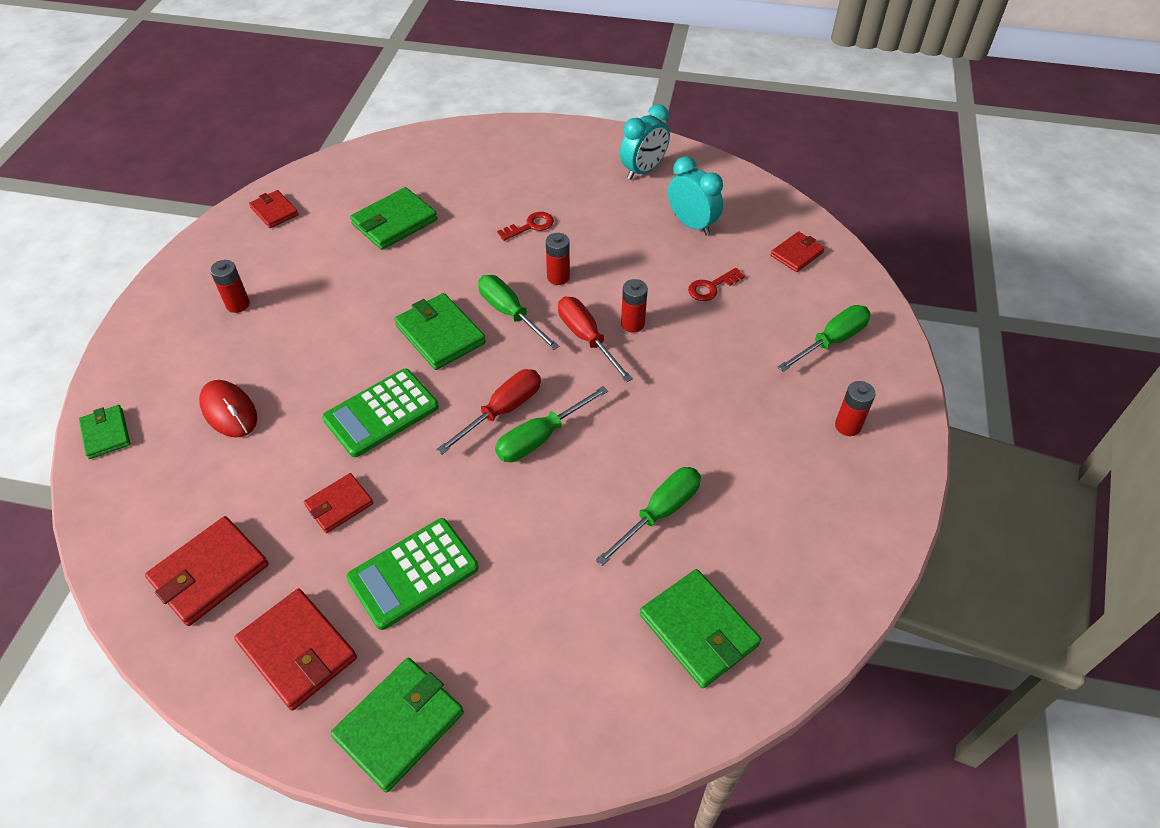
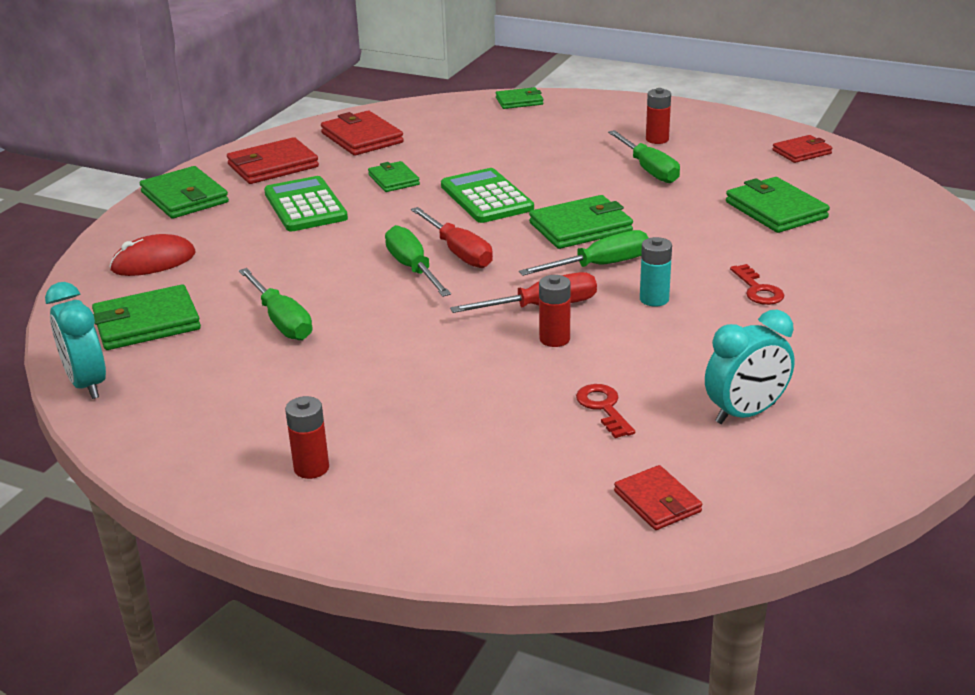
camera: 105 degrees right, 20 degrees down
(229, 411) = (521, 139): red mouse -> red mouse (153, 262)
(339, 505) = (393, 180): red wallet -> green wallet
(558, 277) = (654, 299): red battery -> turquoise battery
(643, 170) = (885, 390): turquoise clock -> turquoise clock (87, 384)
(831, 341) = (461, 491): green screwdriver -> green screwdriver (649, 170)

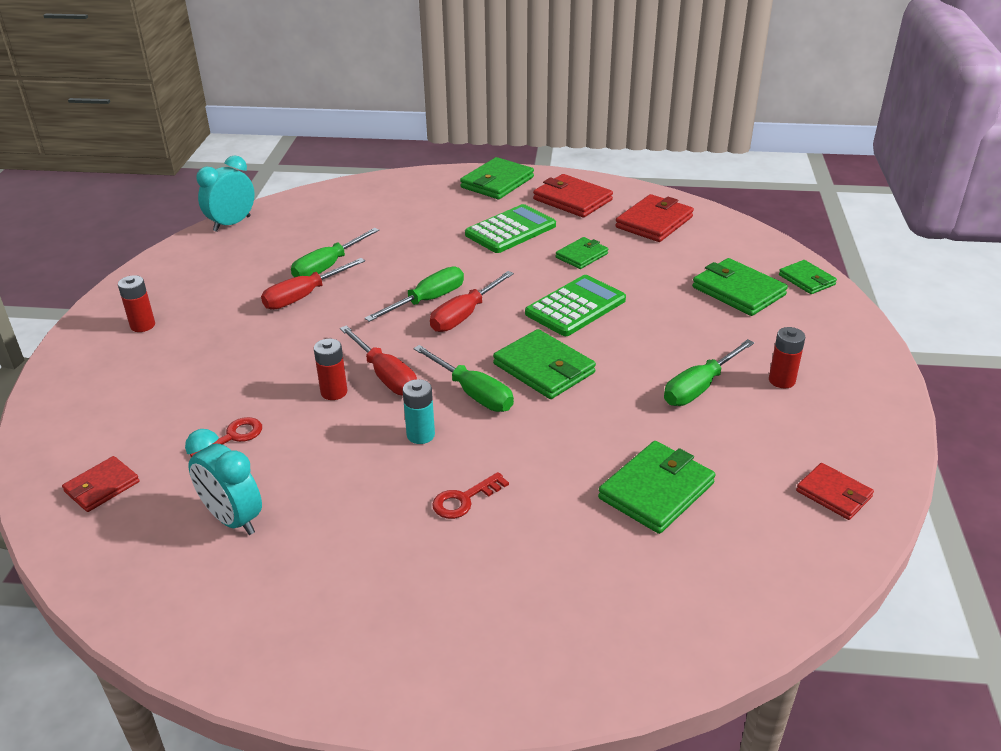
camera: 70 degrees right, 5 degrees up
(147, 323) = (310, 221): green wallet -> green wallet (738, 291)
(153, 262) = (394, 199): red mouse -> none
(338, 342) = (304, 296): none -> red screwdriver

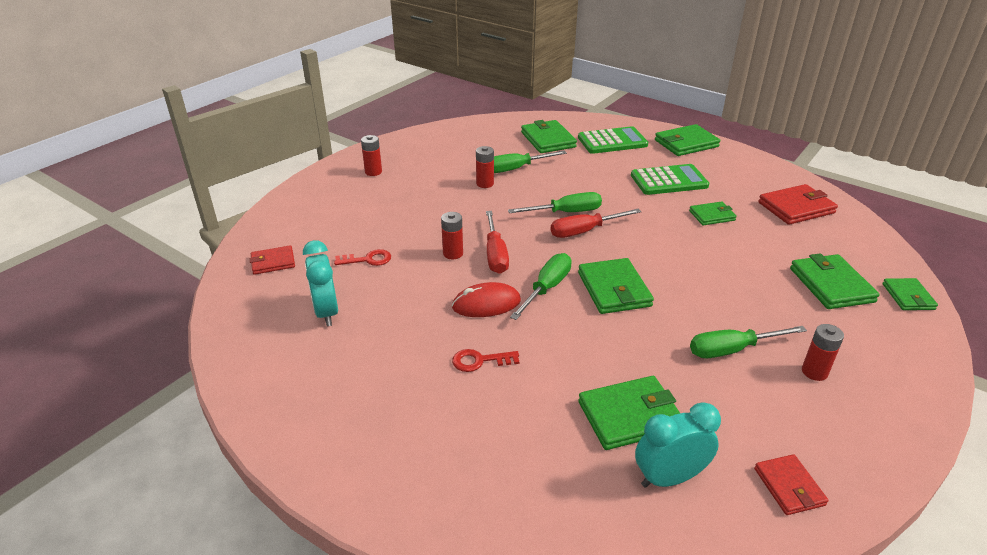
camera: 30 degrees right, 0 degrees up
(232, 224) = (477, 123): turquoise clock -> turquoise clock (669, 478)
(304, 296) = (485, 184): red screwdriver -> red battery
(338, 220) = (548, 140): none -> green wallet
(420, 435) = (486, 304): turquoise battery -> red mouse
(473, 393) = (546, 288): green screwdriver -> green screwdriver turned 135 degrees counterclockwise
(572, 200) = (737, 172): red wallet -> none
(575, 307) = (676, 252): green calculator -> green calculator (612, 141)

